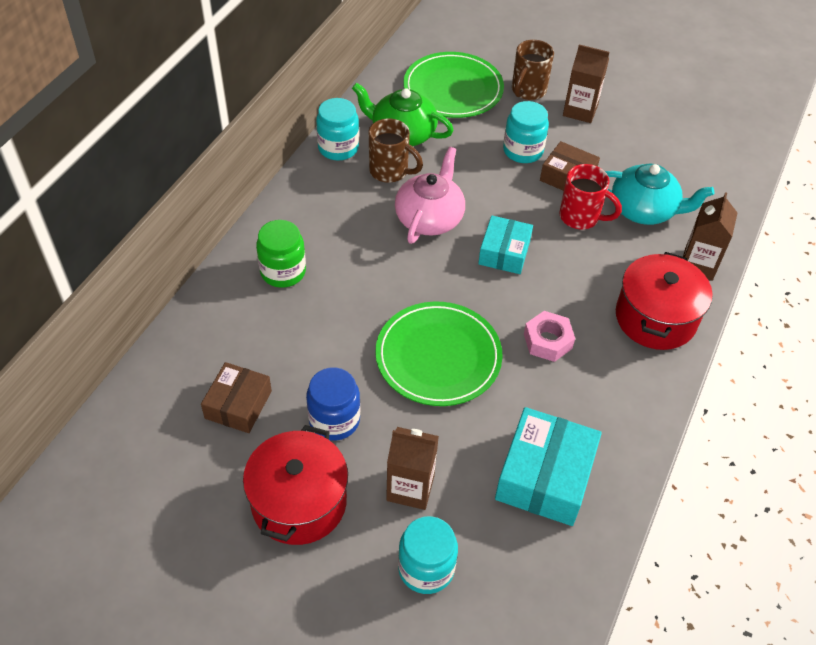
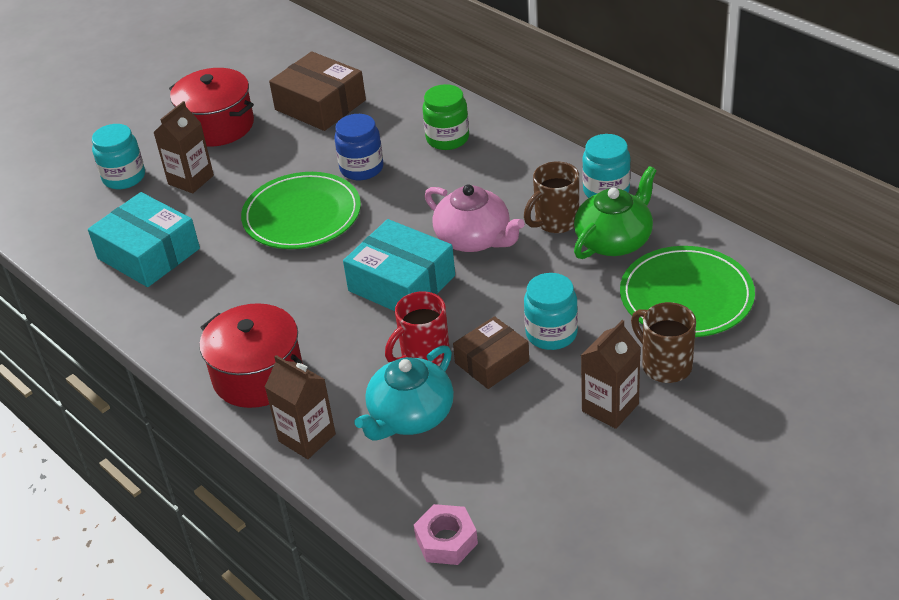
camera: 115 degrees right, 10 degrees down
(238, 404) = (320, 105): brown box -> brown box, size x1.56
(334, 420) = (275, 150): blue jar -> blue jar (361, 168)
(504, 252) = (402, 283): turquoise box -> turquoise box, size x1.56
(547, 341) = (277, 288): pink nut -> pink nut (446, 541)

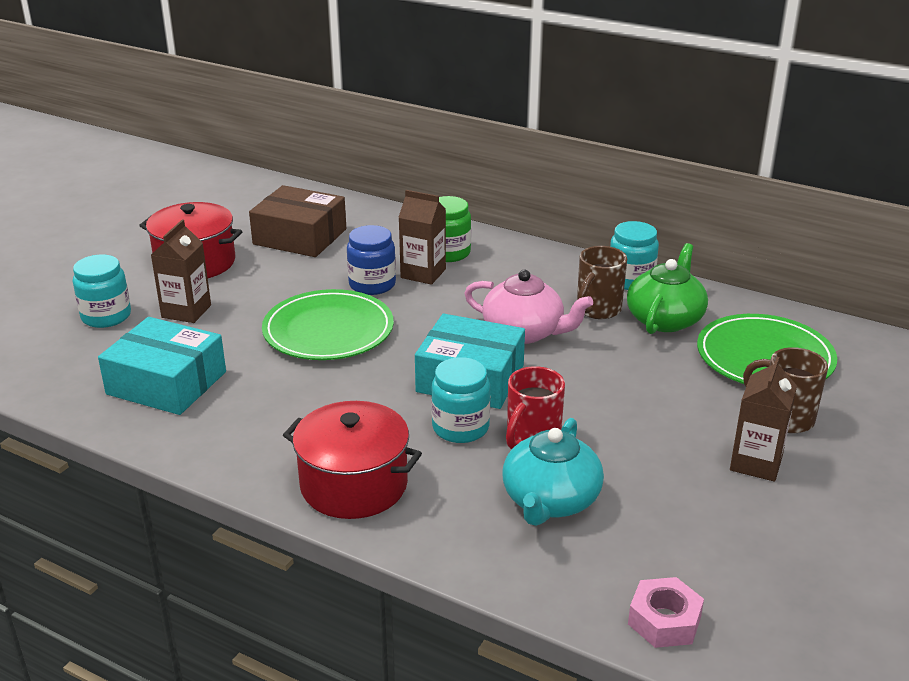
camera: 20 degrees left, 10 degrees down
(307, 438) = (444, 539): brown carton -> brown carton (423, 273)
(492, 362) = (608, 438): brown box -> none
(551, 333) = (654, 404): turquoise jar -> turquoise jar (460, 427)

